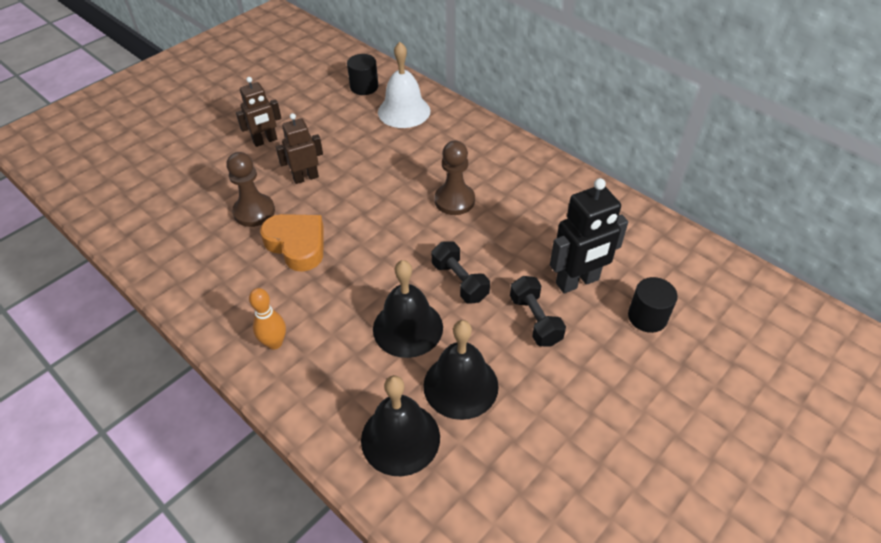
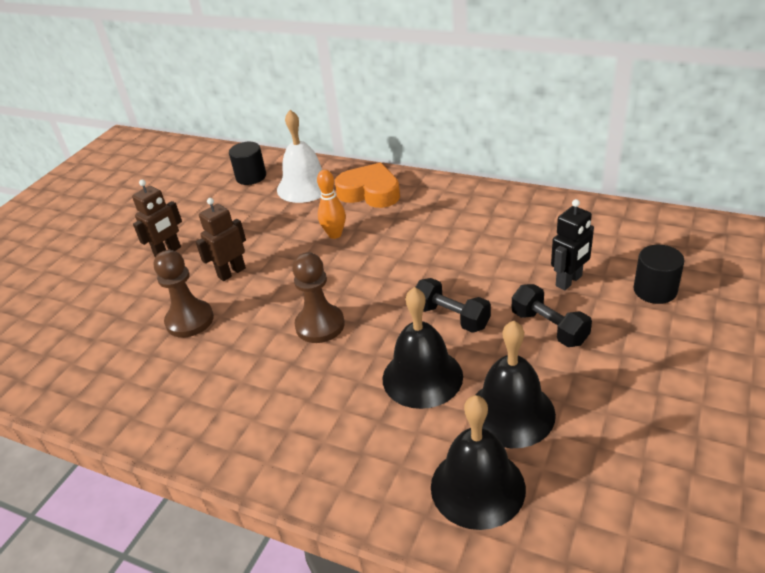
camera: 15 degrees left, 10 degrees down
(274, 343) = (281, 440): orange bowling pin -> orange bowling pin (335, 234)
(297, 245) = (256, 337): orange heart -> orange heart (370, 192)
(454, 200) = (402, 248): brown pawn -> brown pawn (320, 325)
(577, 282) = (569, 281): black robot -> black robot, size x0.66

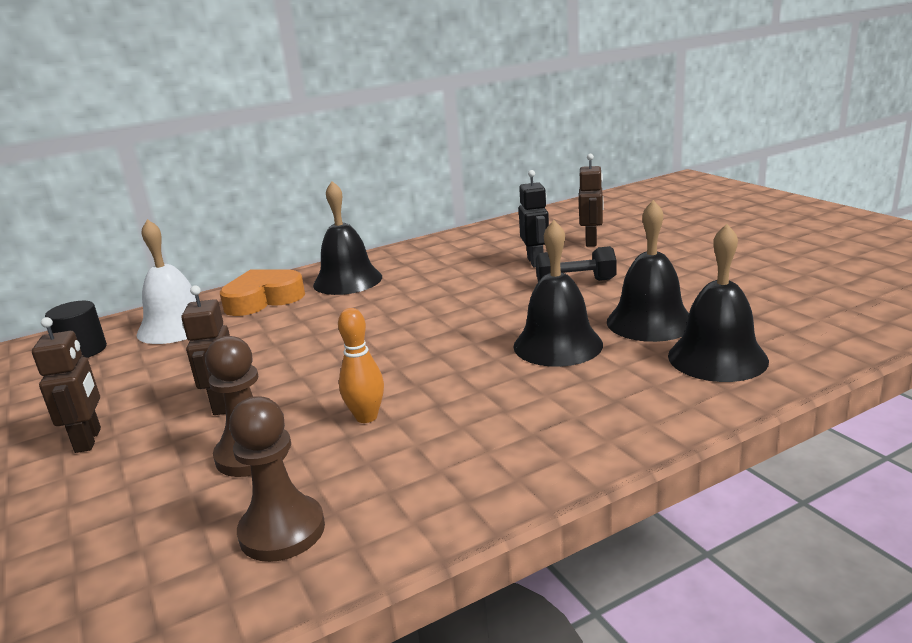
camera: 55 degrees left, 15 degrees down
(320, 325) = (407, 374): brown pawn -> brown pawn (282, 531)
(335, 234) = (287, 331): orange bowling pin -> orange bowling pin (366, 417)
(433, 207) = (347, 281): none -> black bell
(451, 317) = (503, 313): black dumbbell -> none
(655, 290) = (591, 242): black cylinder -> brown robot

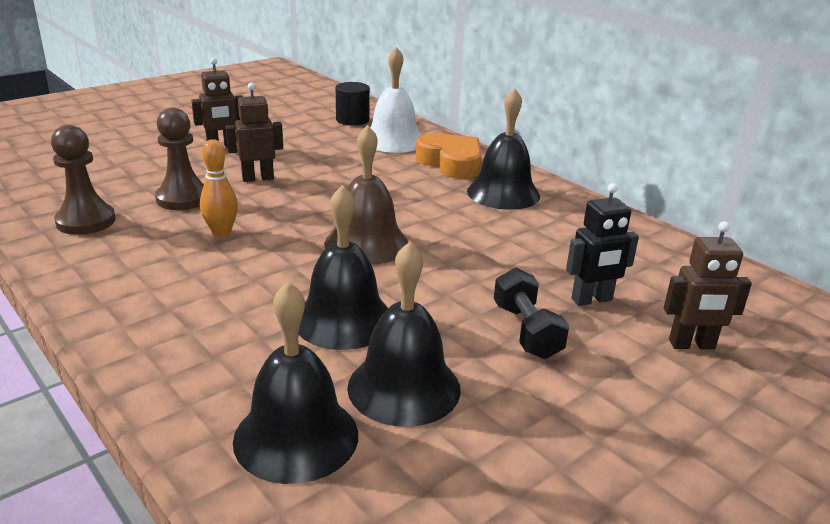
camera: 75 degrees right, 5 degrees up
(423, 337) = (366, 243): none -> brown bell

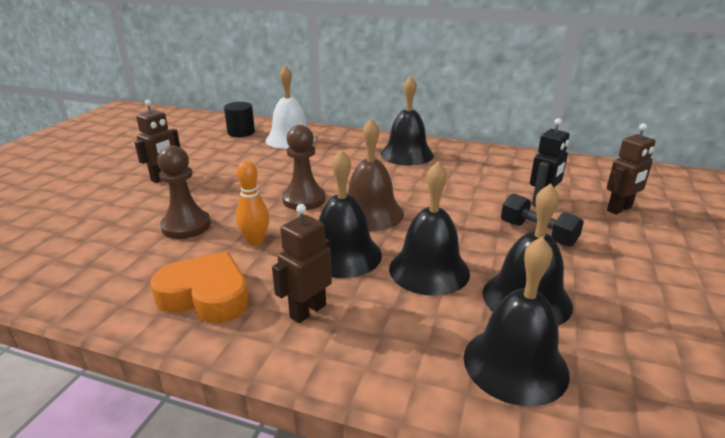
camera: 30 degrees left, 0 degrees up
(86, 221) = (121, 273): brown pawn -> brown pawn (304, 200)
(258, 178) = (227, 192): brown robot -> brown robot (307, 311)
(281, 274) = (343, 255): none -> black bell
(451, 163) = (348, 144): orange heart -> orange heart (206, 296)

